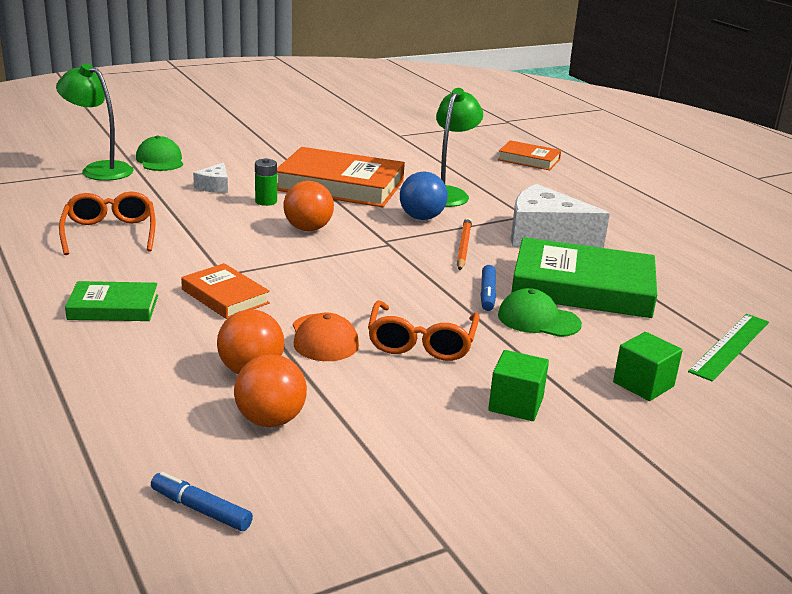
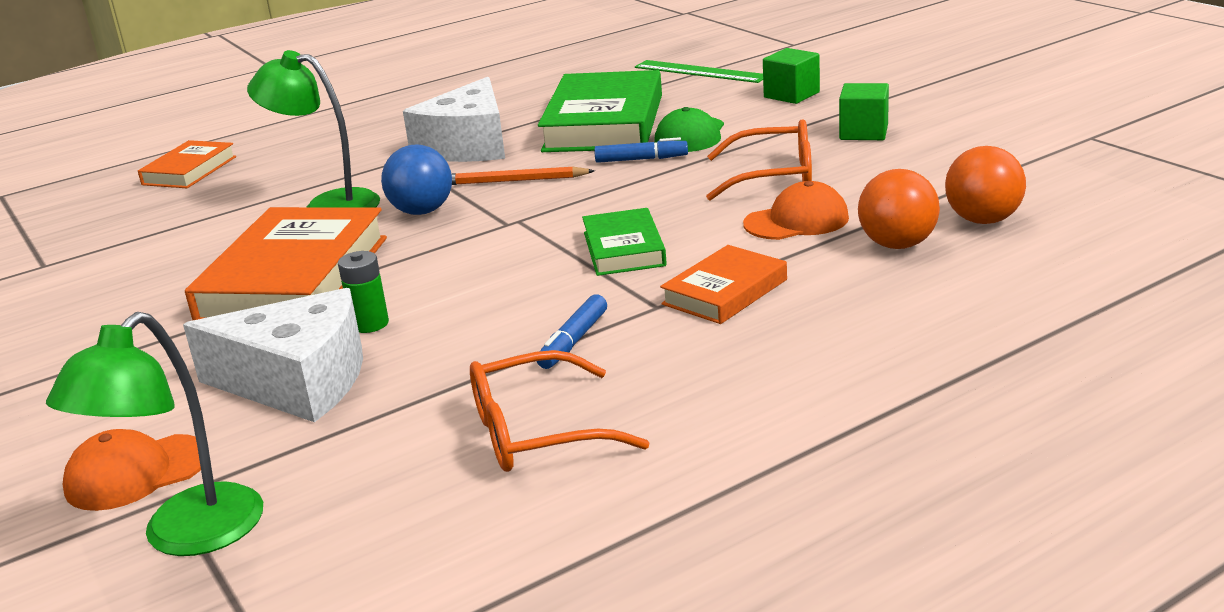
camera: 90 degrees left, 0 degrees up
(113, 307) = (802, 360): green book -> green book (624, 249)
(160, 160) = (136, 473): green cap -> orange cap
(201, 509) = (1150, 224): blue marker -> blue marker (573, 341)
(214, 186) = (298, 381): white cheese -> white cheese, size x2.10
(308, 229) = (478, 276): orange ball -> none

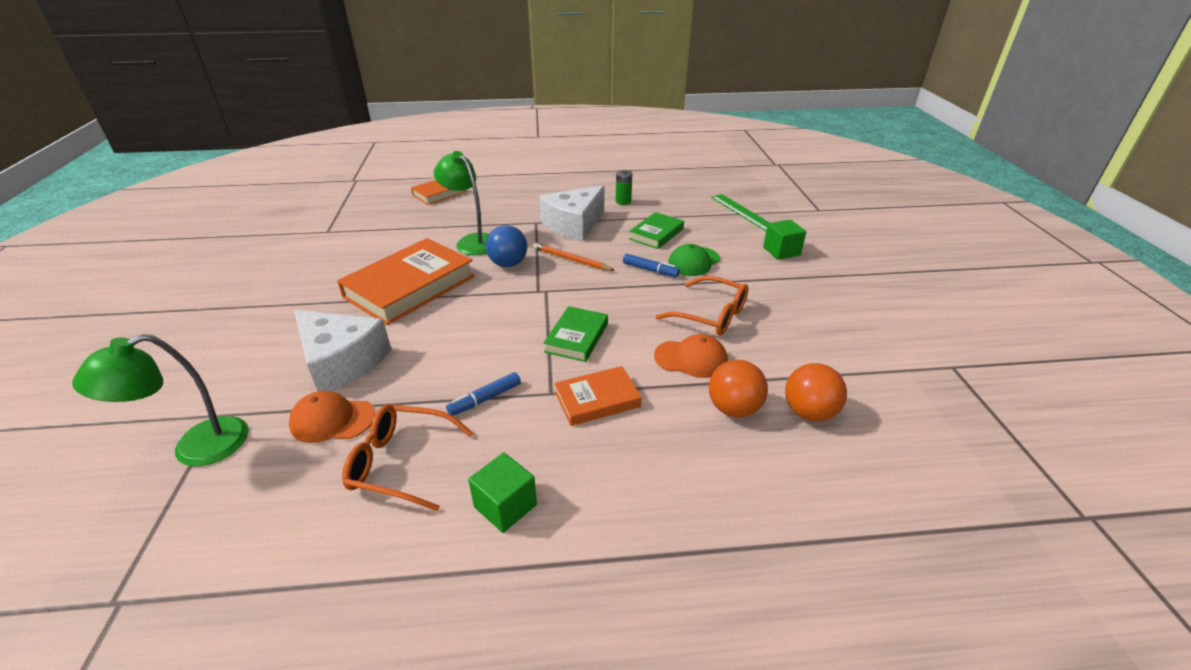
camera: 25 degrees right, 10 degrees up
(136, 473) = (223, 390): orange cap -> orange cap (332, 420)
(370, 324) = (409, 336): green battery -> green battery (623, 201)
(604, 123) = (656, 234): green book -> green book, size x0.54
(863, 132) = (798, 300): green cube -> green cube (505, 506)

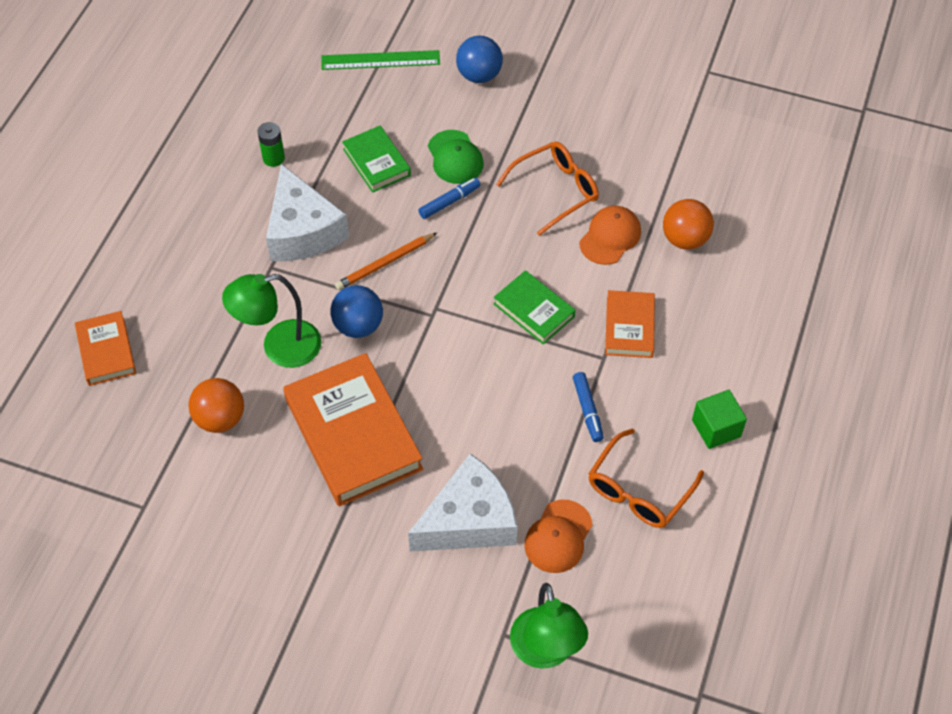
camera: 65 degrees left, 20 degrees up
(781, 251) = (479, 75): green cube -> blue ball
(809, 412) = (712, 194): orange ball -> orange ball (220, 418)

